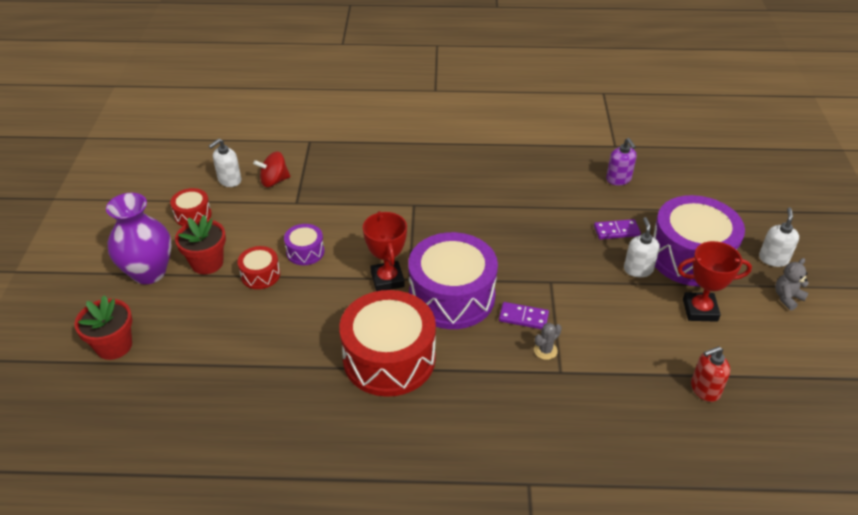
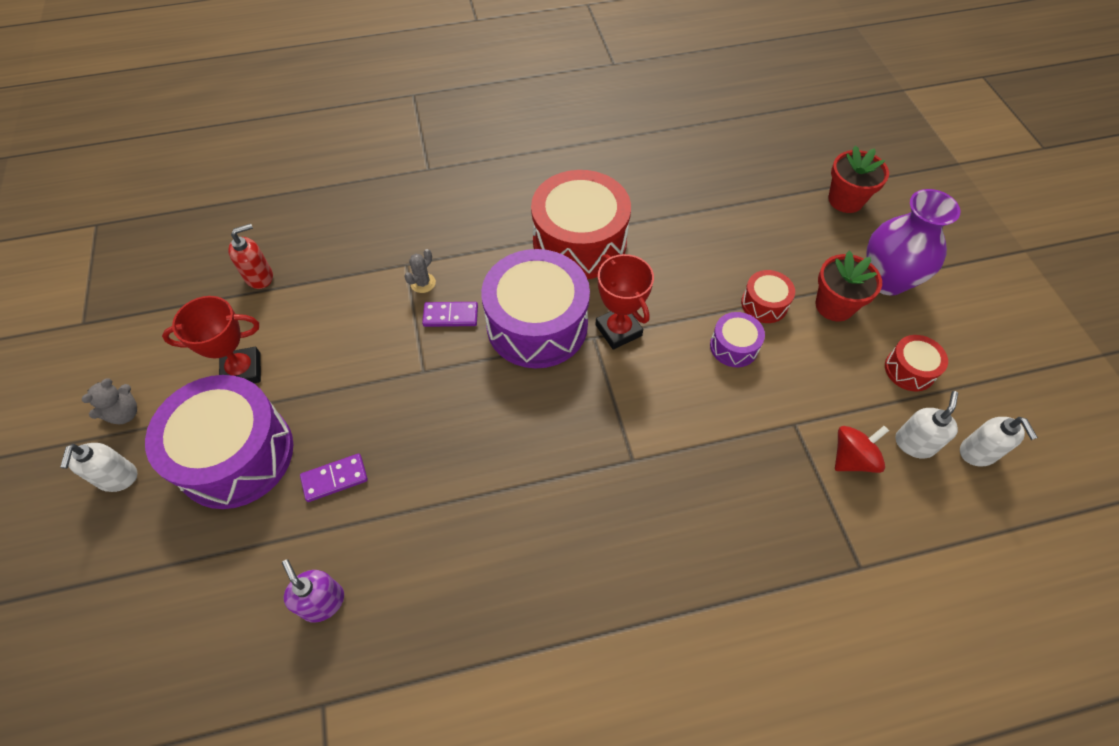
camera: 165 degrees right, 15 degrees up
(638, 269) = (311, 415): white soap dispenser -> white soap dispenser (978, 452)

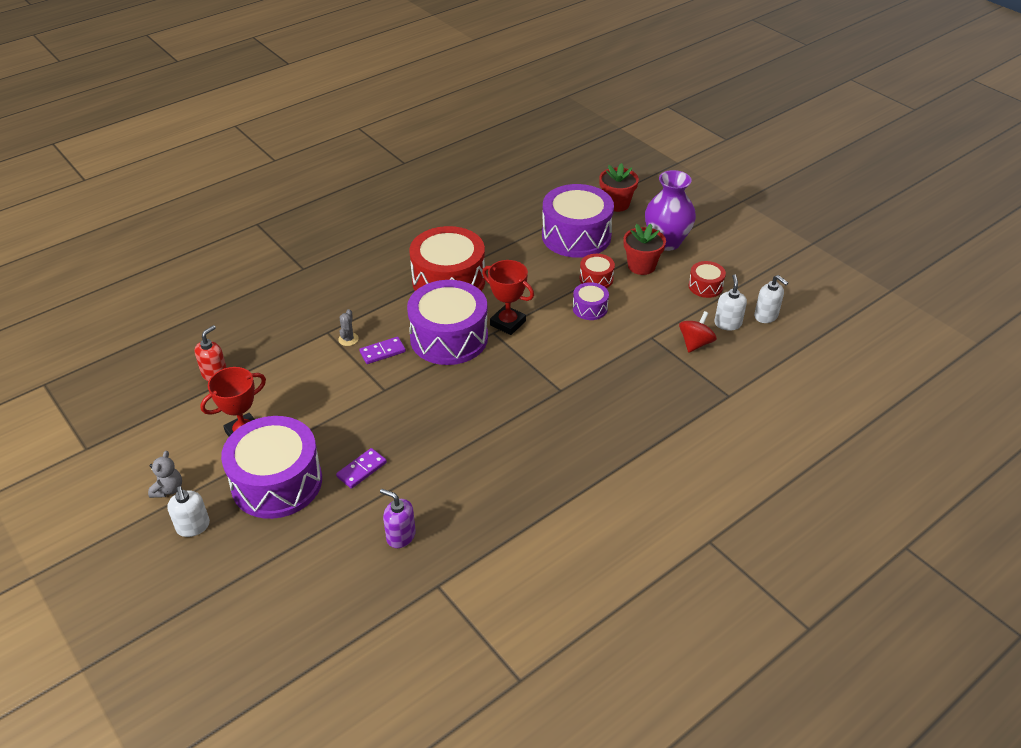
camera: 25 degrees left, 15 degrees down
(769, 230) = (576, 236): none -> purple drum

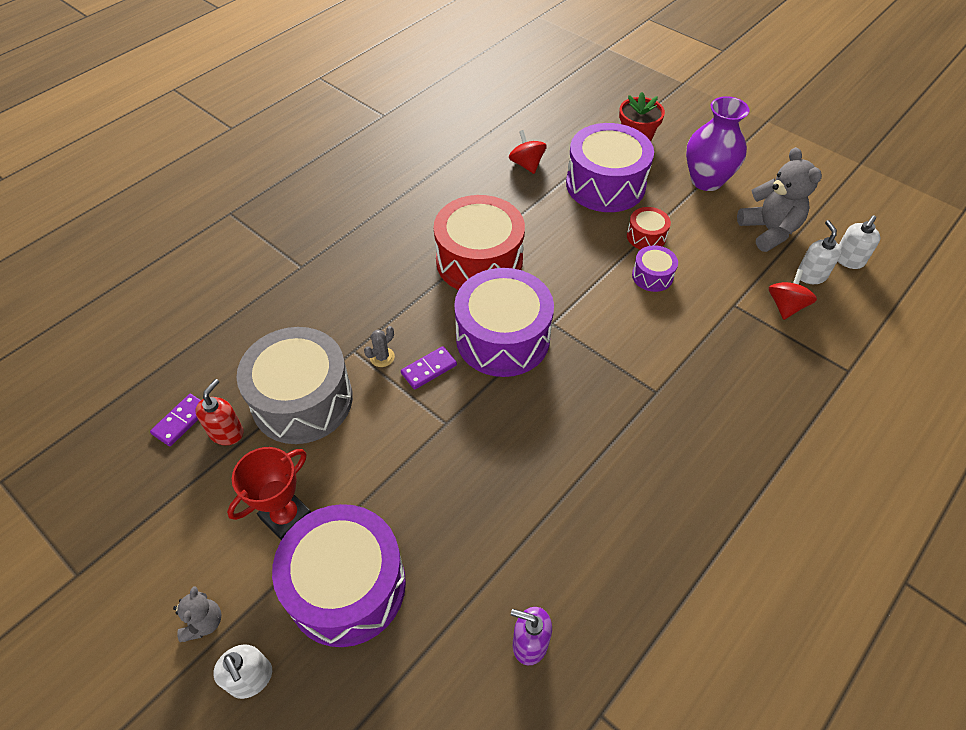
camera: 10 degrees left, 10 degrees up
(278, 360) = (302, 400): none -> grey drum
(348, 339) = (382, 357): grey cactus -> grey cactus turned 45 degrees clockwise
(361, 470) = (451, 547): purple domino -> purple domino (181, 421)
(508, 323) = (565, 308): red trophy -> none
(514, 213) = (526, 164): none -> red spinning top
(641, 266) = (690, 214): red flower pot -> none
(705, 286) = (769, 231): red drum -> grey teddy bear
(766, 316) = (848, 260): white soap dispenser -> white soap dispenser turned 90 degrees clockwise

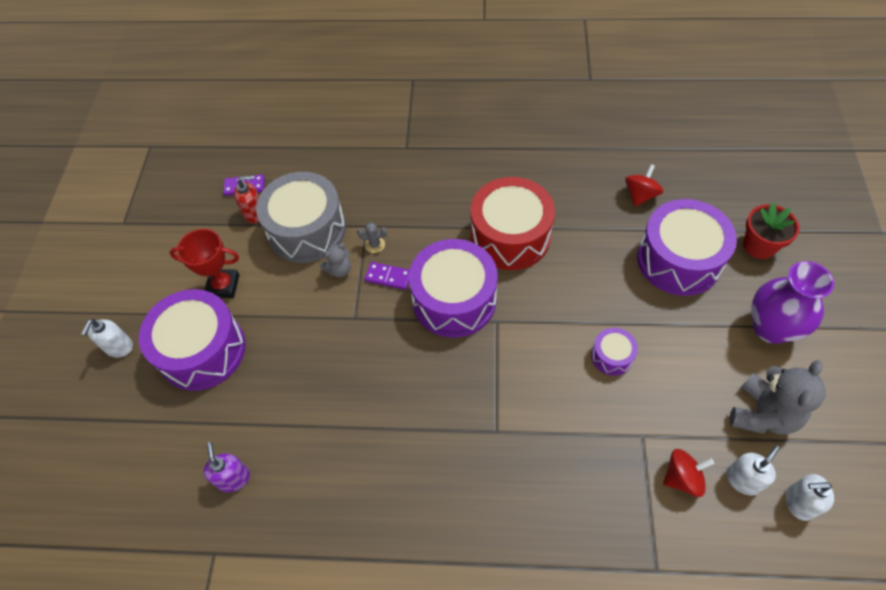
camera: 55 degrees right, 5 degrees up
(204, 622) = (135, 300): grey teddy bear -> grey teddy bear (339, 270)
(646, 236) = (651, 325): red drum -> none

